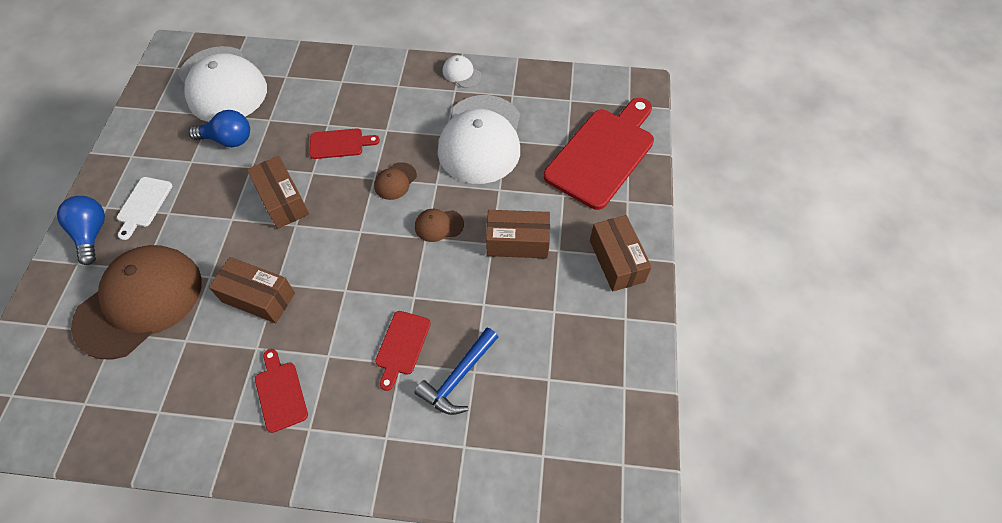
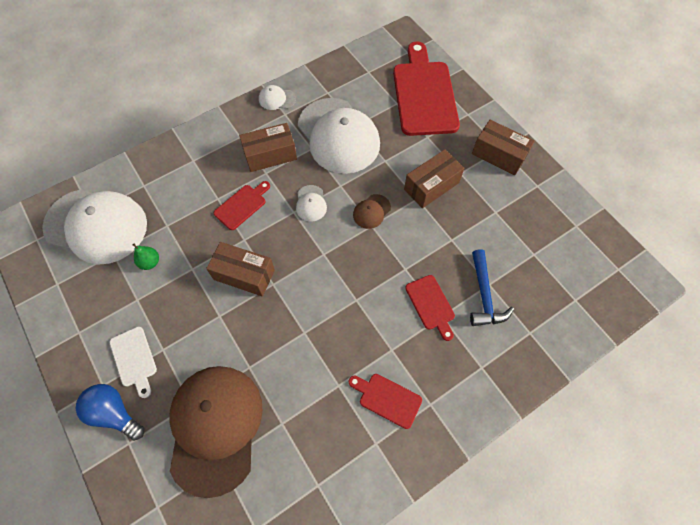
camera: 40 degrees left, 5 degrees up
(228, 140) = (150, 262): blue light bulb -> green pear
(258, 297) = (302, 352): brown box -> brown box (270, 155)
(395, 181) = (311, 203): brown cap -> white cap

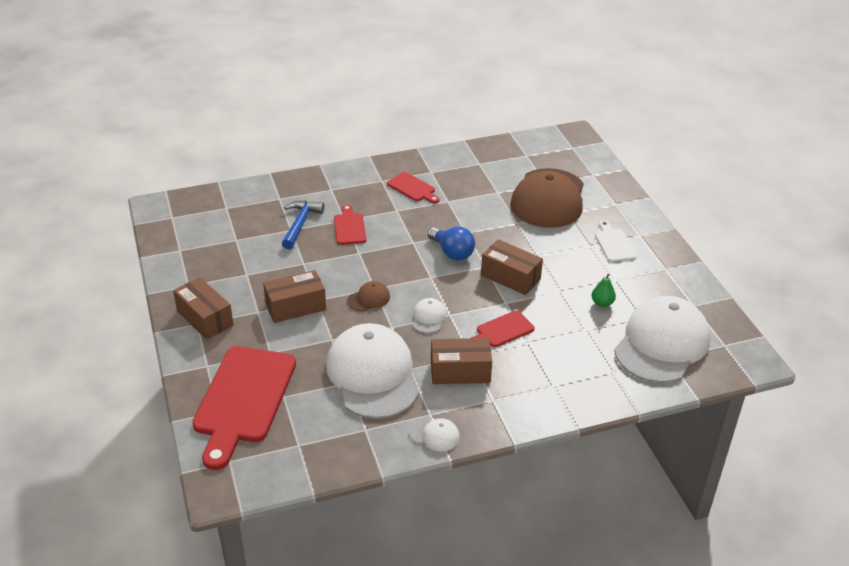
camera: 165 degrees left, 25 degrees down
(96, 226) = (662, 344): white cap -> white cap turned 90 degrees clockwise
(115, 413) = (628, 219): blue light bulb -> blue light bulb (452, 252)

